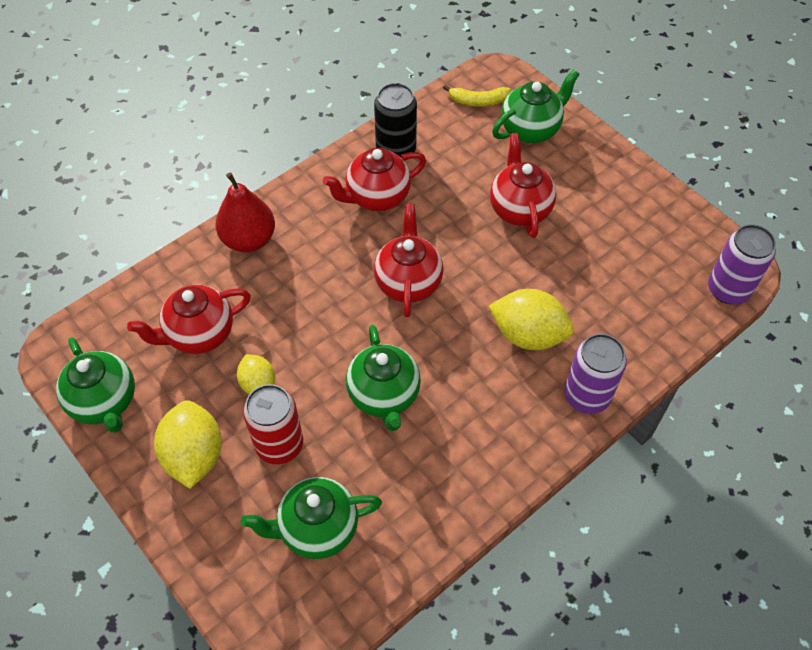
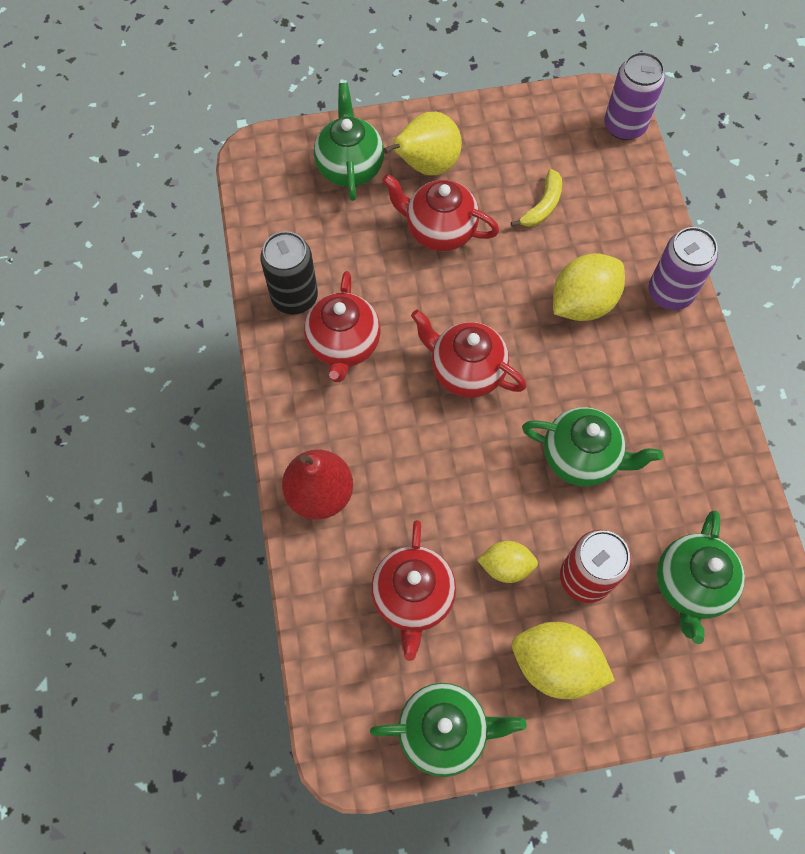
camera: 60 degrees left, 10 degrees up
(478, 101) = (281, 190): yellow banana -> yellow banana (542, 206)
(571, 174) = (426, 166): none -> yellow pear

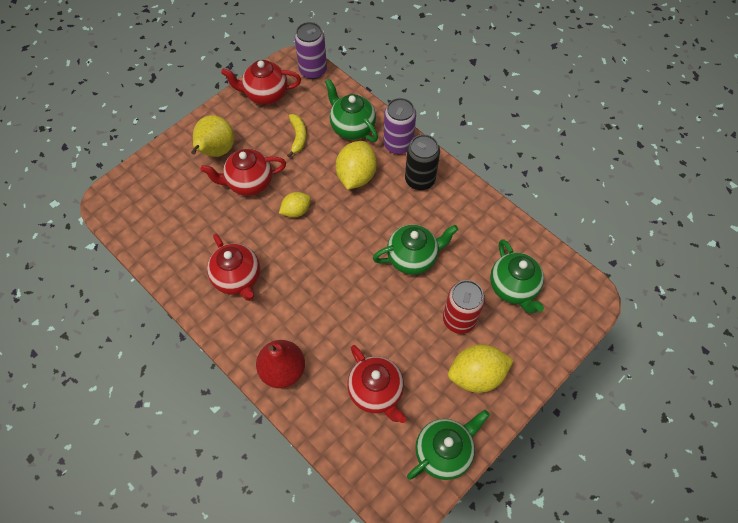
camera: 35 degrees left, 5 degrees down
(294, 297) = (189, 269): black can -> black can (420, 180)
(350, 167) = (171, 177): green teapot -> green teapot (352, 127)
(466, 371) = (318, 250): red teapot -> red teapot (265, 94)
(506, 566) = (414, 341): yellow lemon -> yellow lemon (296, 211)

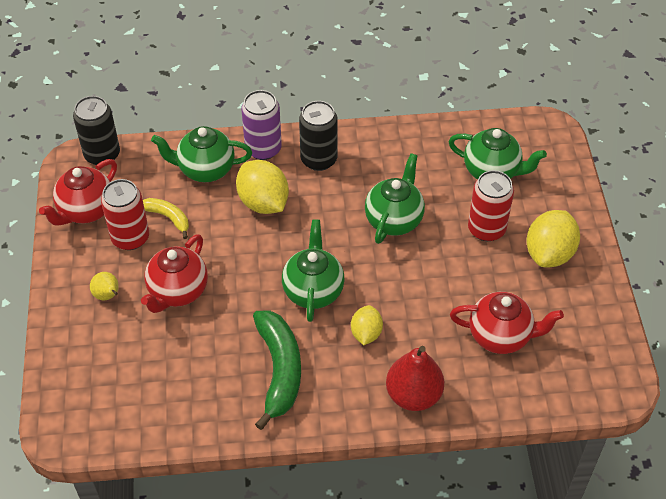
camera: 50 degrees left, 10 degrees down
(216, 151) = (108, 295): yellow pear -> yellow pear, size x0.53
(238, 278) = (279, 370): red teapot -> green banana
(266, 130) = (130, 238): none -> red can
(296, 211) = (252, 274): yellow lemon -> yellow lemon (366, 333)
(313, 70) = (102, 154): purple can -> black can
(444, 452) = (598, 324): green teapot -> green teapot (313, 290)

